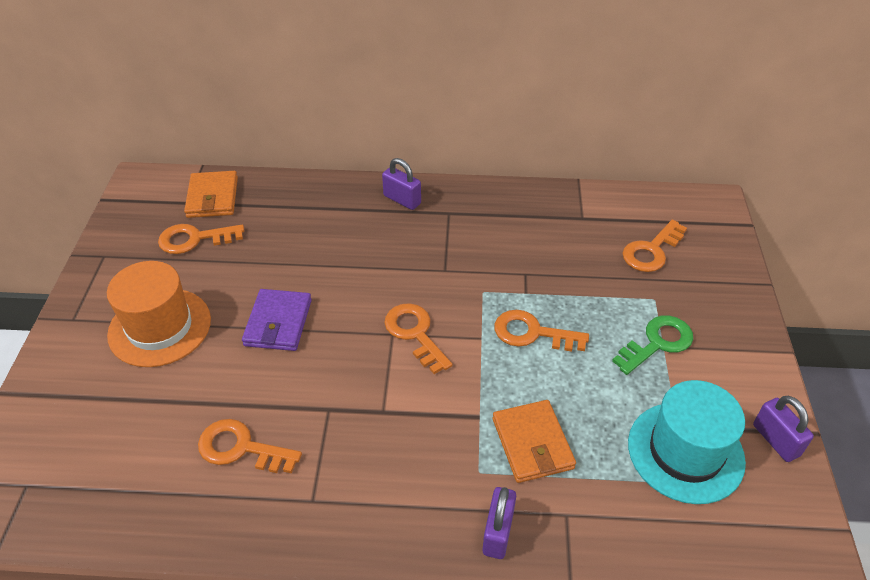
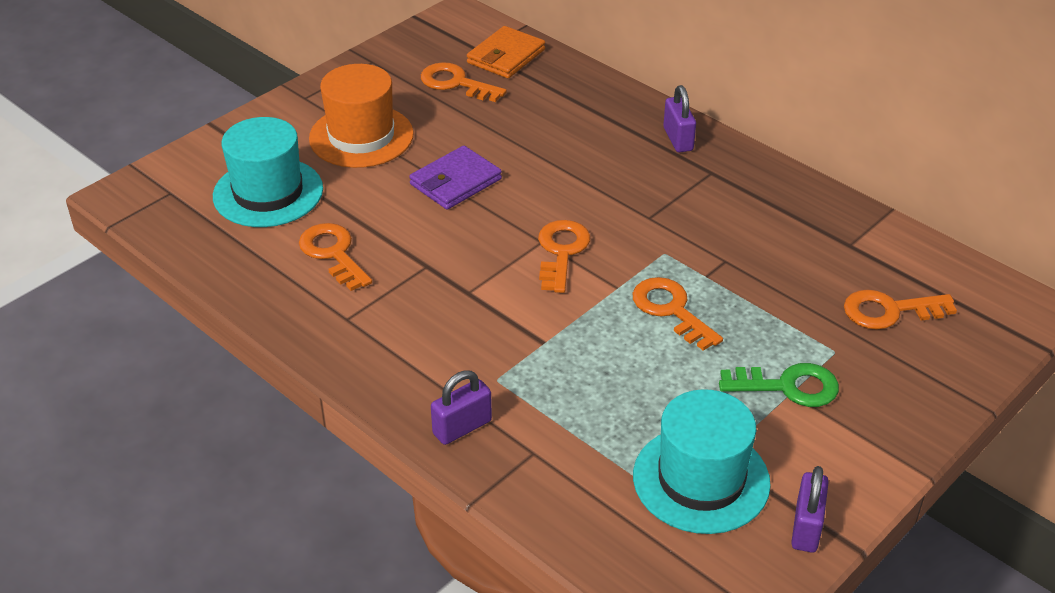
camera: 40 degrees right, 5 degrees down
(125, 427) = (268, 192): none -> turquoise hat
(532, 443) = (566, 388): orange wallet -> none

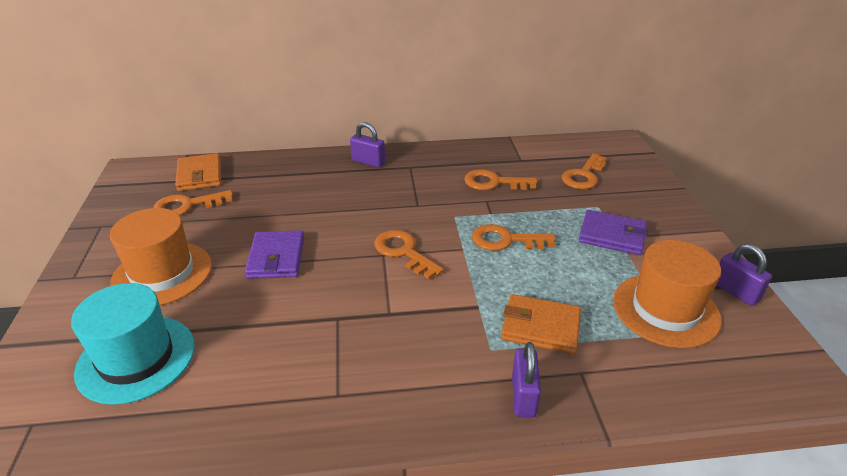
camera: 50 degrees left, 5 degrees down
(333, 253) = (258, 360): orange key -> orange key (494, 182)
(564, 398) = (540, 327): none -> orange wallet
(701, 479) = (665, 310): turquoise hat -> orange hat
(788, 386) = (612, 235): green key -> purple wallet

